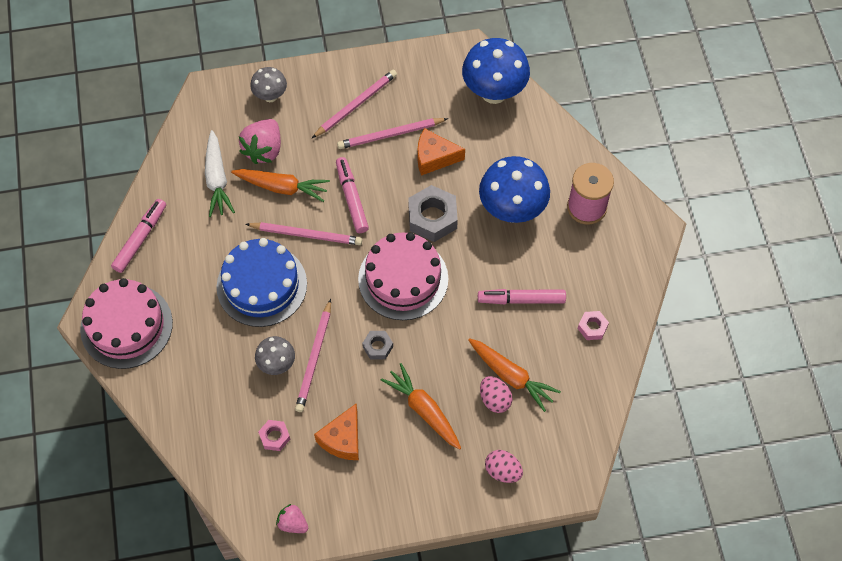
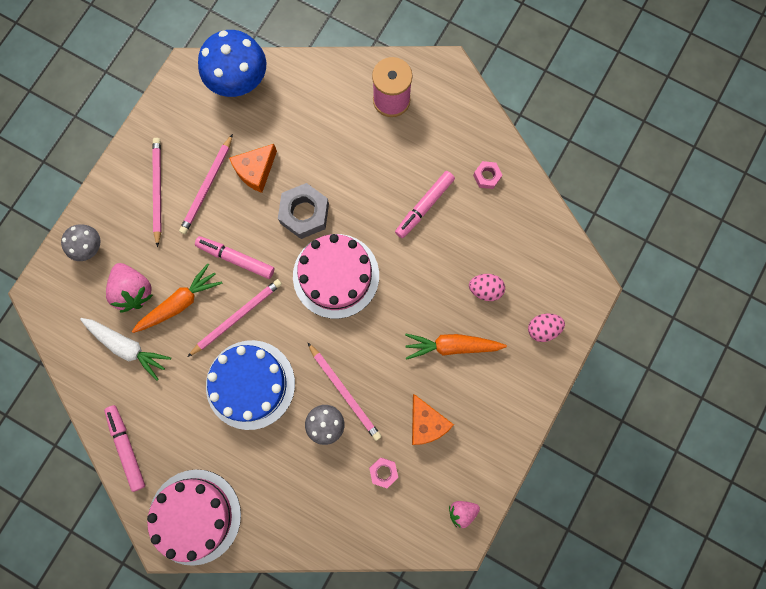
camera: 50 degrees left, 15 degrees up
(377, 347) = (375, 338): grey nut -> none
(511, 376) = (477, 263): orange carrot -> none
(512, 210) = (348, 153): blue mushroom -> none

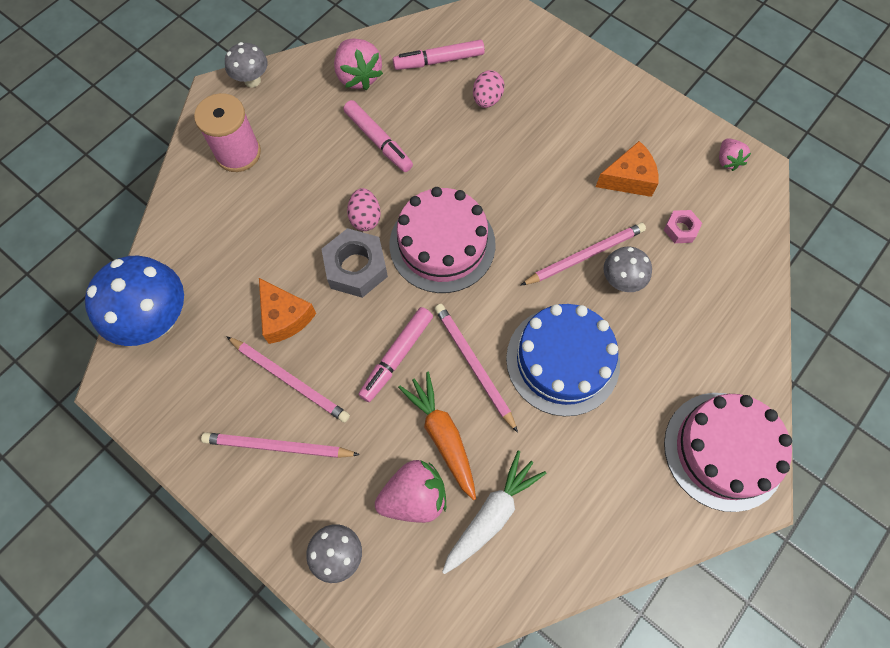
camera: 80 degrees left, 10 degrees down
(127, 448) = (629, 531): pink marker -> pink marker (439, 61)
(452, 346) = (545, 140): orange carrot -> none
(464, 92) = (252, 80): none -> grey mushroom
(487, 176) = (358, 76): pink nut -> pink strawberry
(542, 329) = (539, 56): pink egg -> pink egg (365, 218)

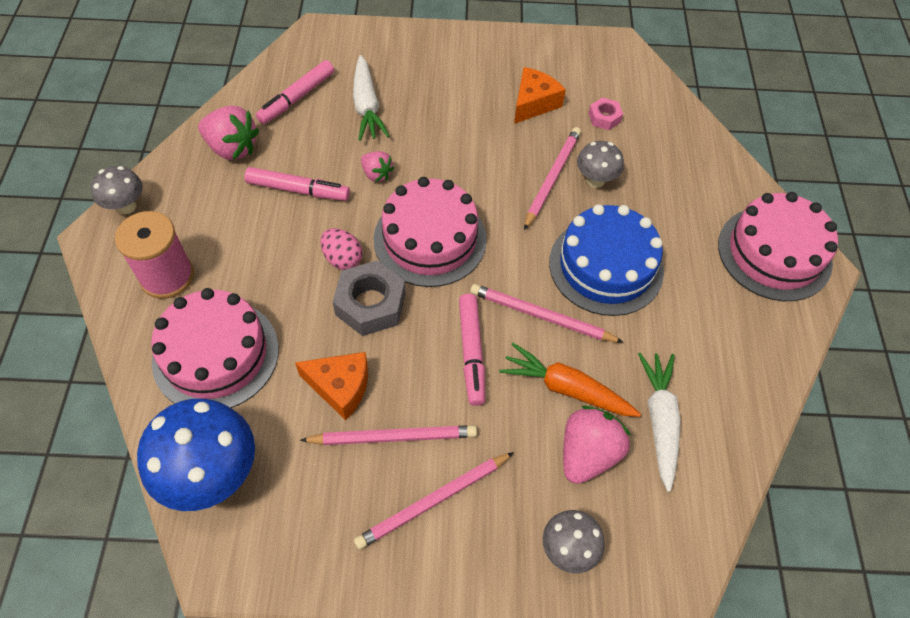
camera: 40 degrees left, 10 degrees down
(224, 234) = (216, 354): none -> pink cake
(487, 99) = (367, 106): pink egg -> white carrot
(727, 160) = (593, 51): pink strawberry -> pink strawberry (376, 174)

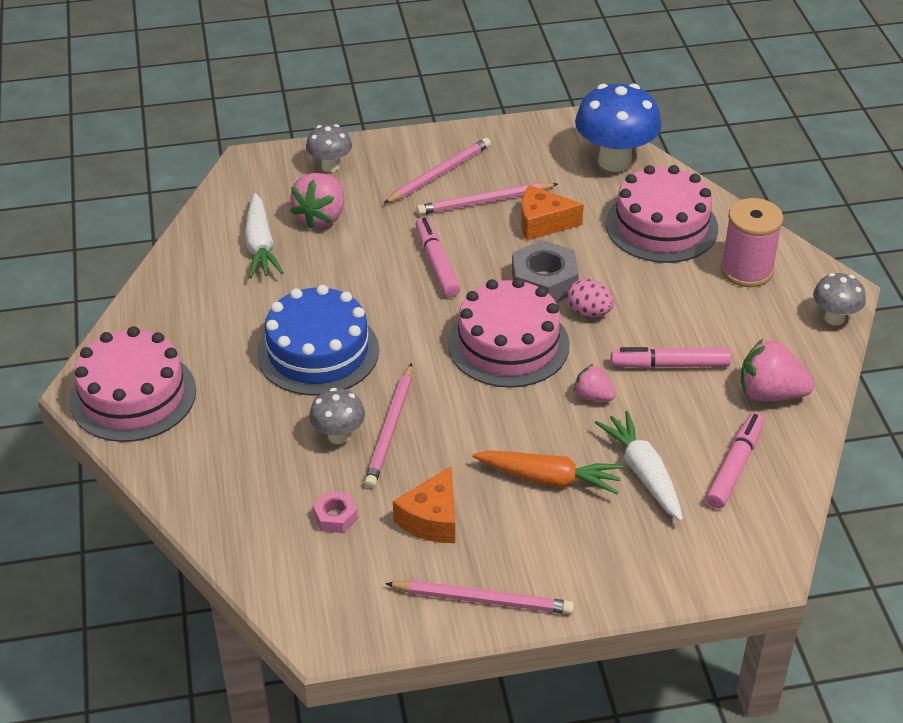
camera: 170 degrees right, 15 degrees down
(541, 316) = (378, 300): pink pencil -> pink pencil (483, 600)
(566, 388) = (345, 253): orange carrot -> orange carrot (549, 479)

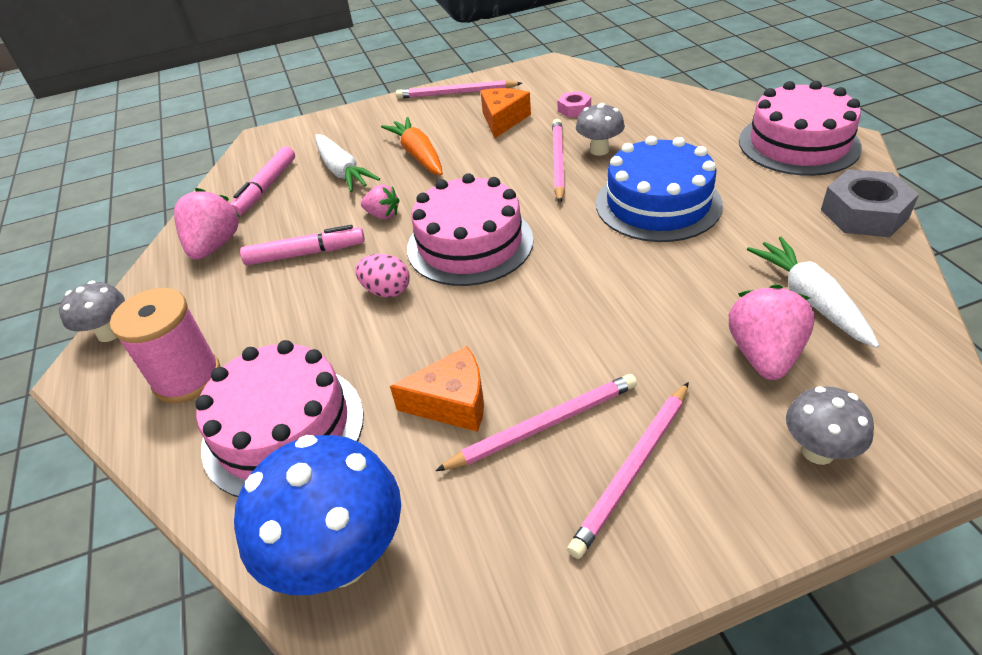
camera: 175 degrees right, 0 degrees up
(437, 263) = (577, 316): pink marker -> none
(544, 282) = (440, 317): grey nut -> grey nut (864, 214)
(549, 479) = (418, 155): orange carrot -> orange carrot turned 60 degrees clockwise
(770, 393) = (214, 246): pink strawberry -> pink strawberry turned 90 degrees counterclockwise

